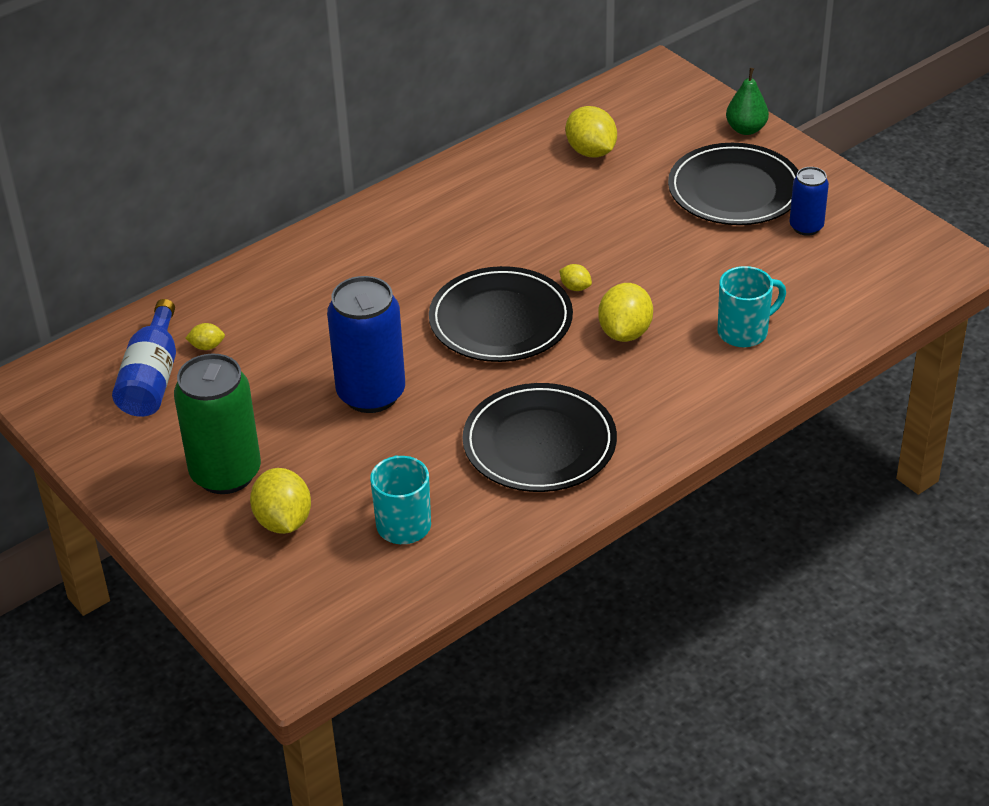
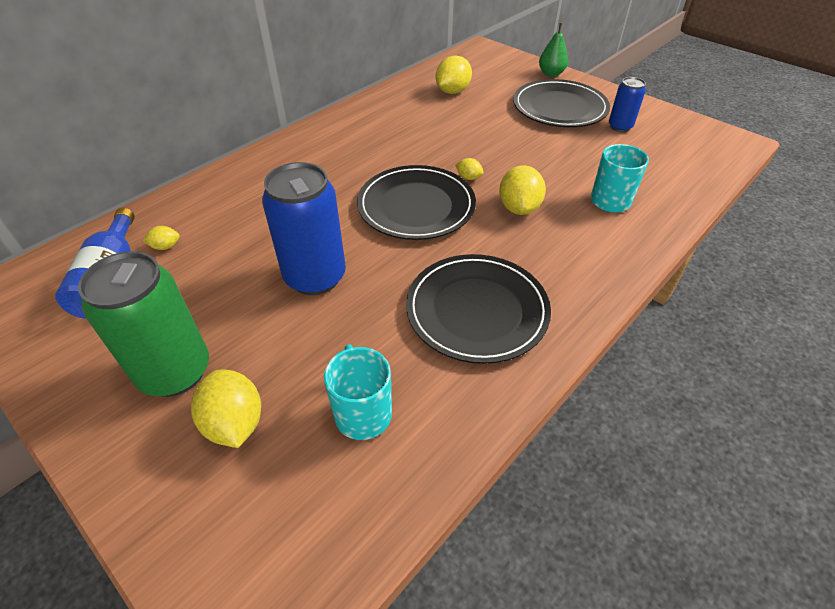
camera: 10 degrees left, 5 degrees up
(591, 152) = (452, 91): yellow lemon -> yellow lemon turned 75 degrees clockwise

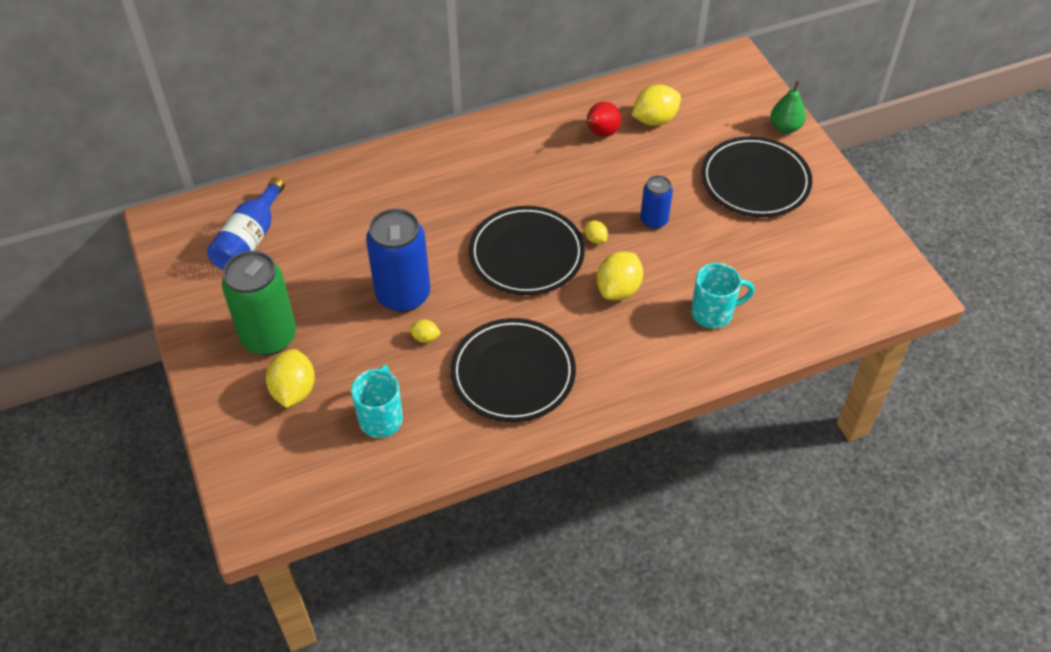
camera: 25 degrees right, 5 degrees up
(165, 247) = (300, 222): yellow lemon -> yellow lemon (425, 337)
(417, 109) = (601, 133): none -> red pear
(620, 126) = (800, 228): blue can -> blue can (654, 220)

